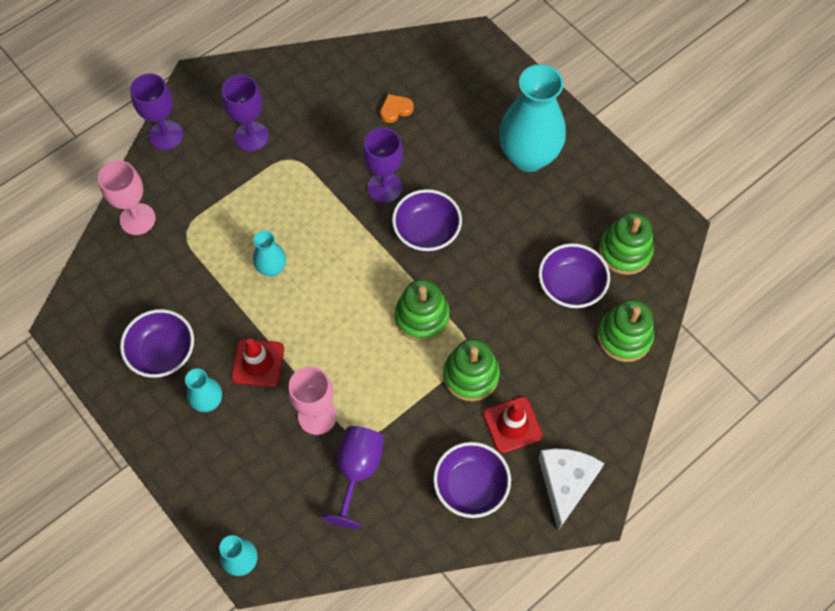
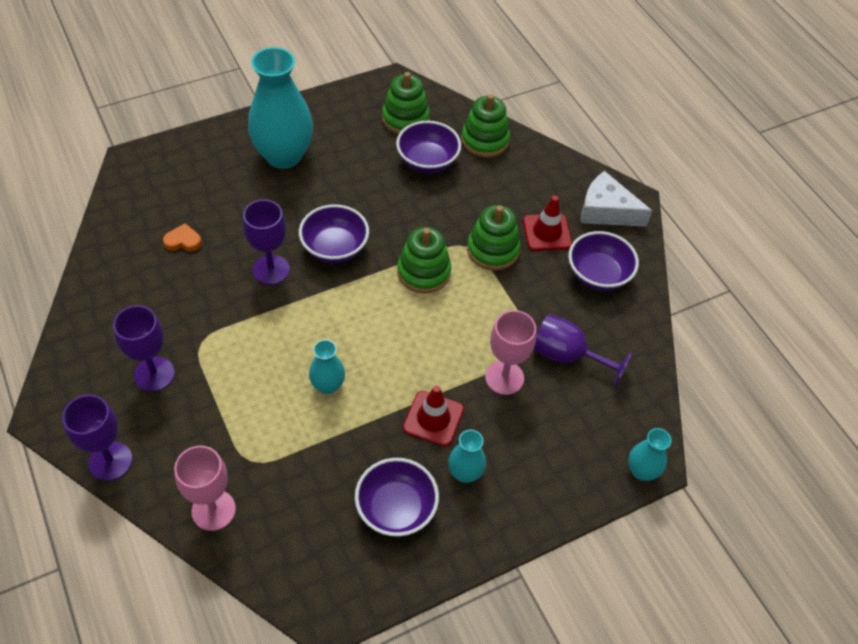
camera: 80 degrees left, 10 degrees down
(395, 110) = (183, 241): orange heart -> orange heart turned 105 degrees clockwise

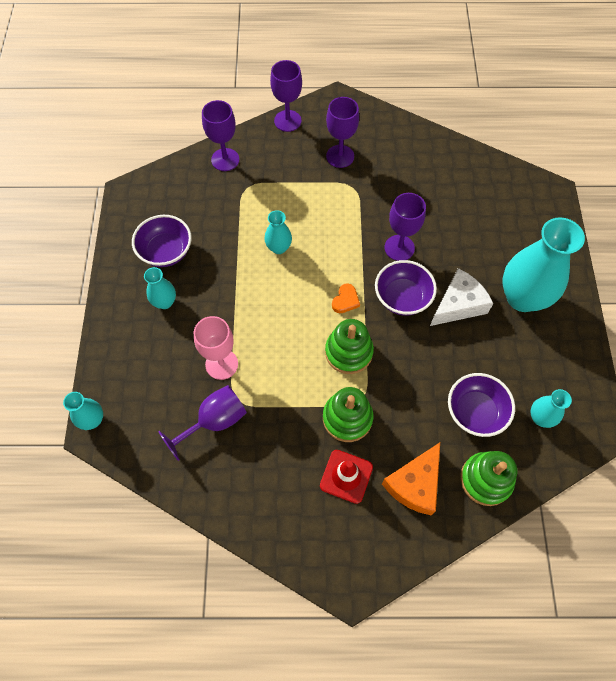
camera: 120 degrees right, 10 degrees up
(183, 241) = (452, 202): orange heart -> orange heart (345, 300)
(213, 510) = (225, 159): pink goblet -> purple goblet
(405, 118) = (540, 417): green stacking toy -> turquoise vase
(433, 418) = (216, 301): red traffic cone -> none
(520, 184) = (415, 484): none -> orange cheese
(598, 275) = (278, 495): purple bowl -> none
(606, 211) = (348, 550): white cheese -> white cheese (458, 304)

